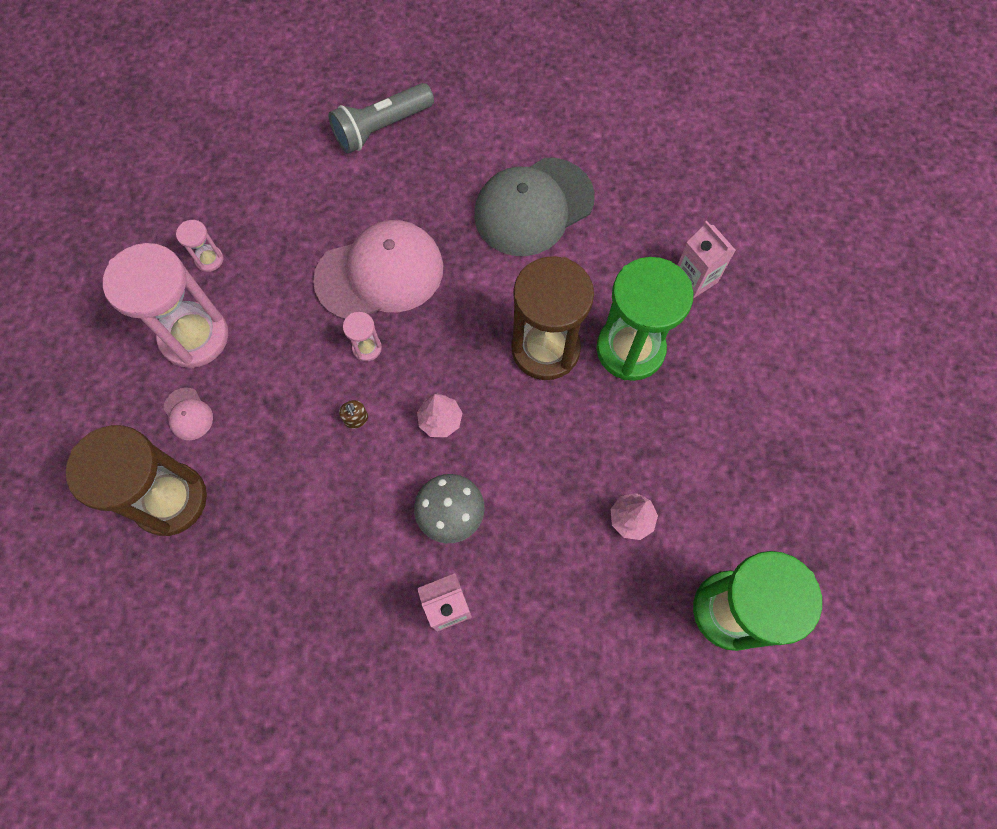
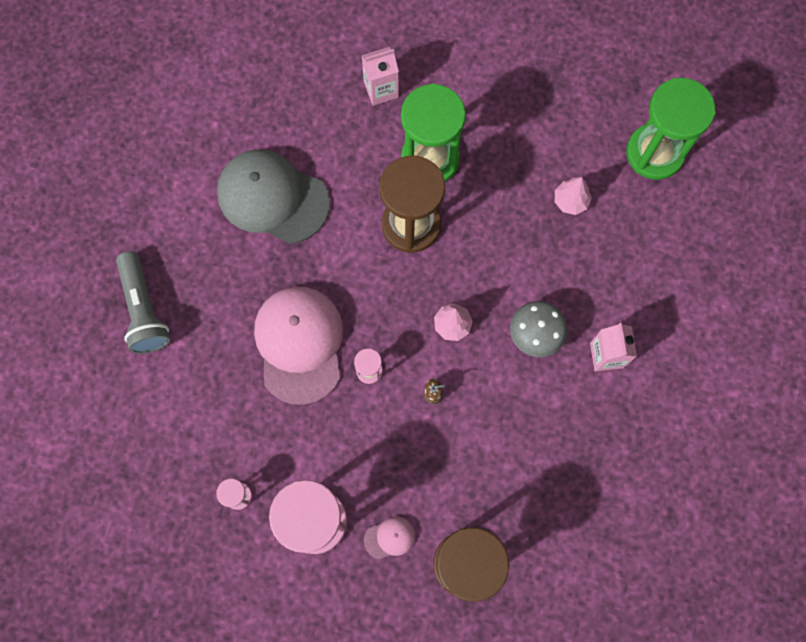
camera: 75 degrees left, 5 degrees up
(533, 207) = (272, 197): grey cap -> grey cap turned 135 degrees clockwise

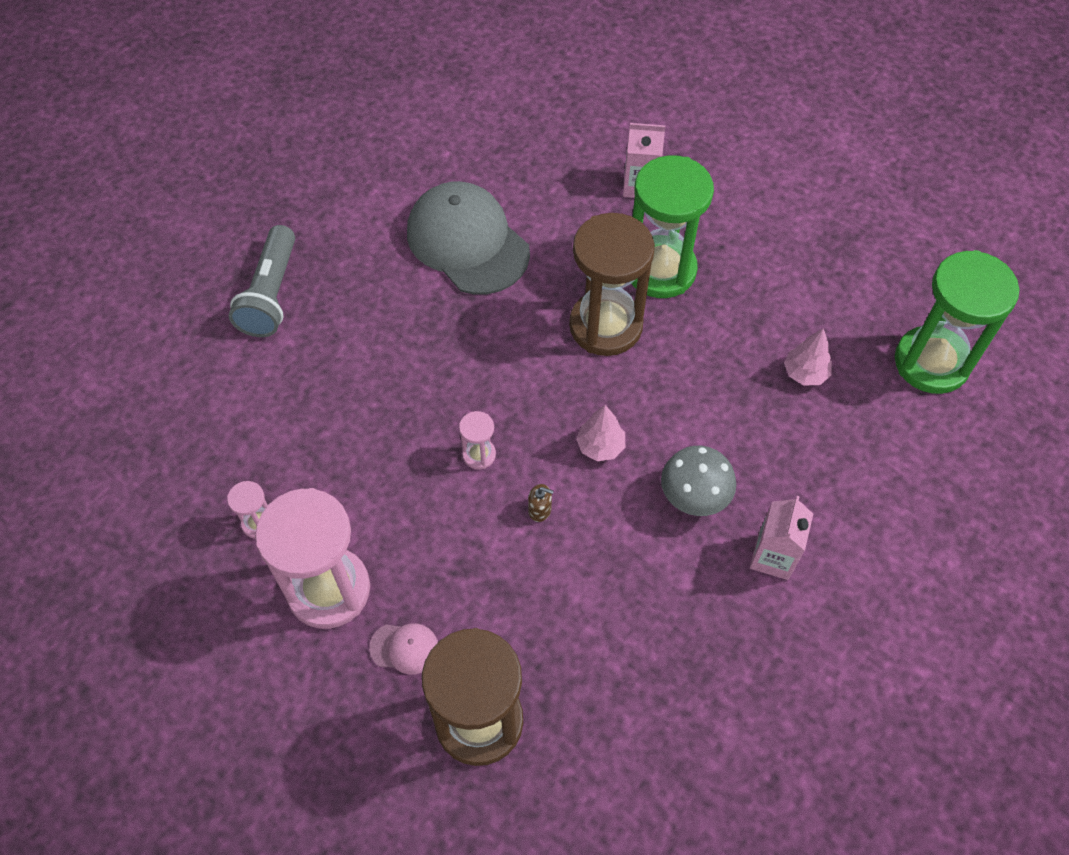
camera: 25 degrees right, 15 degrees down
(299, 344) = (416, 395): pink cap -> none

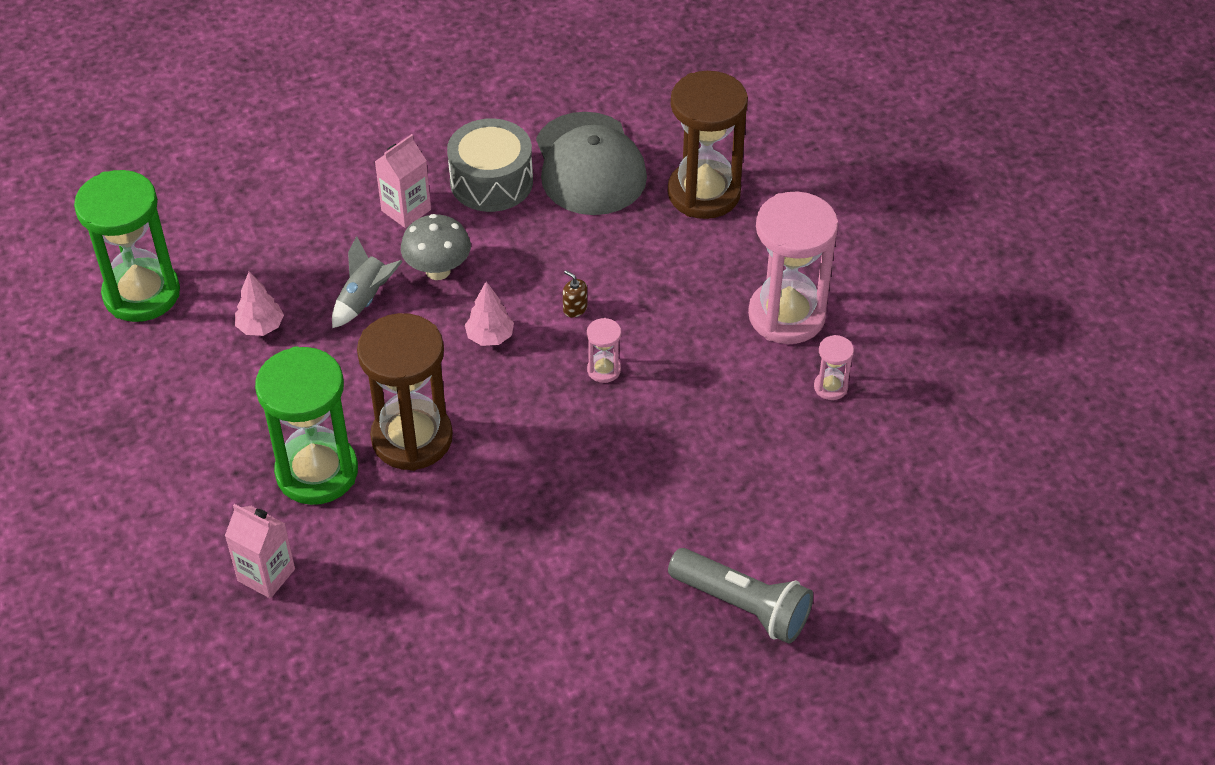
camera: 155 degrees left, 10 degrees down
(271, 294) = (743, 606): grey flashlight -> grey flashlight turned 90 degrees clockwise
(404, 648) = (740, 255): pink cap -> none
(467, 242) = (498, 583): grey cap -> grey cap (589, 164)
(713, 634) = (491, 181): none -> grey drum
(737, 438) = (365, 300): none -> grey rocket

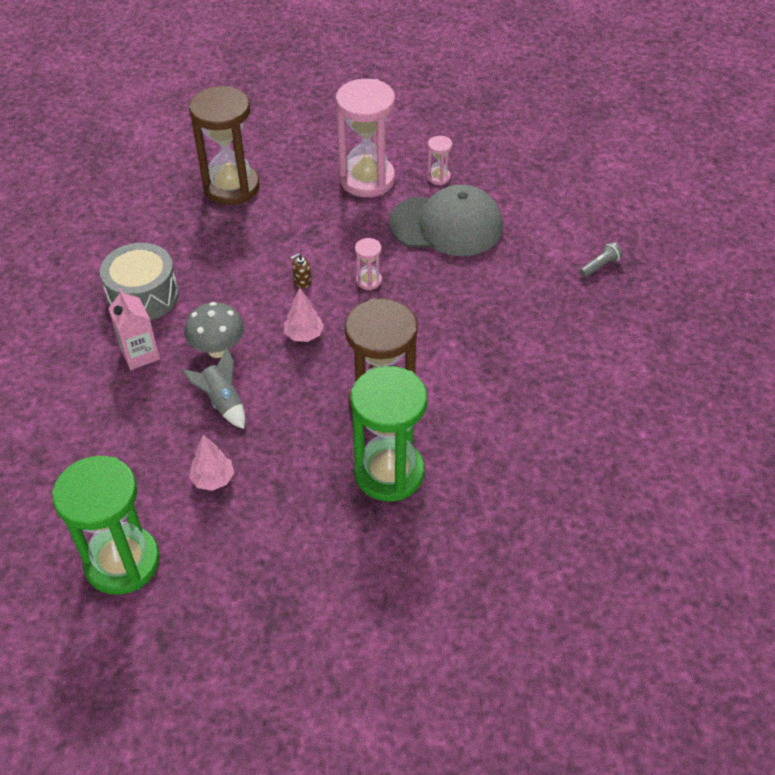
camera: 70 degrees left, 0 degrees up
(266, 575) = (480, 528): pink carton -> none
(589, 164) = (163, 237): grey cap -> grey cap (446, 225)
(743, 606) = (600, 266): grey flashlight -> grey flashlight, size x0.47

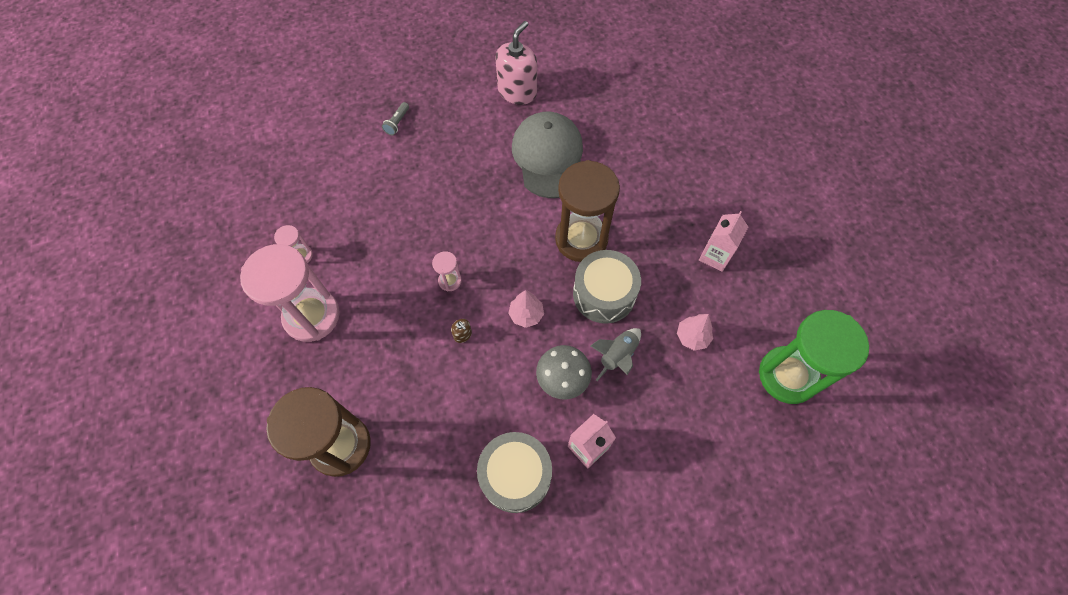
camera: 105 degrees left, 15 degrees up
(301, 409) = (604, 294): none -> grey drum
(309, 540) = (715, 256): none -> pink carton
(389, 473) = (641, 220): green hourglass -> none
(446, 225) = (367, 236): grey cap -> grey cap (549, 157)
(600, 266) = (397, 123): grey flashlight -> grey flashlight turned 105 degrees counterclockwise
(633, 388) = (517, 92): none -> pink soap dispenser

